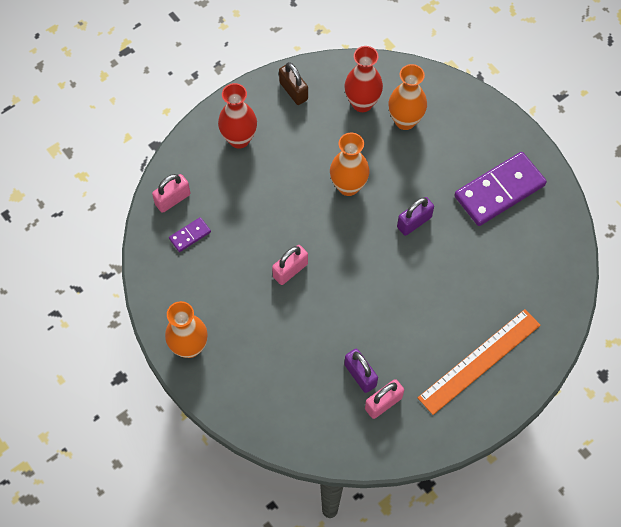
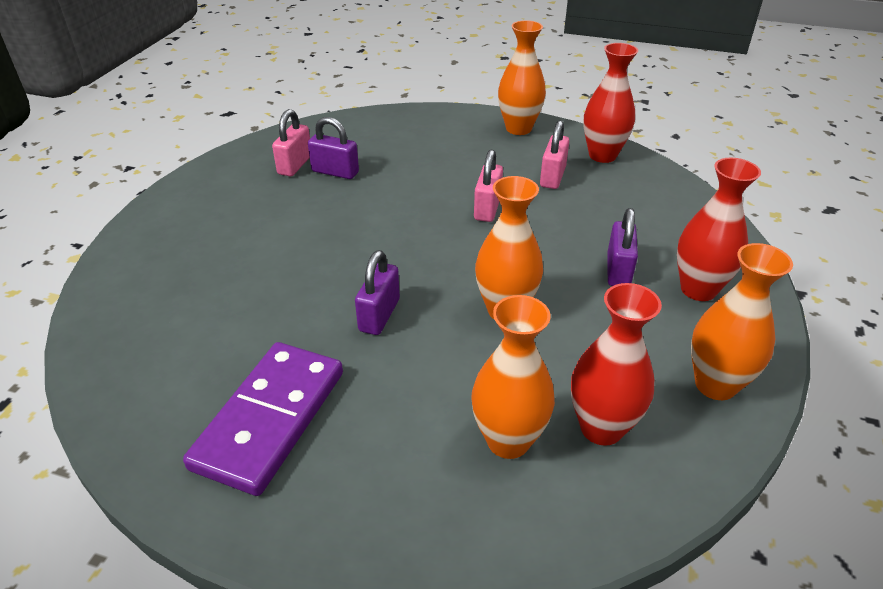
camera: 145 degrees right, 25 degrees down
(165, 276) = (602, 155): none -> red vase
(173, 199) = (681, 205): pink padlock -> pink padlock (552, 177)
(190, 235) = (622, 188): purple domino -> none
(265, 175) = (618, 271): none -> purple padlock
(293, 91) = (715, 385): brown padlock -> orange vase
(479, 361) = (201, 230): orange ruler -> none

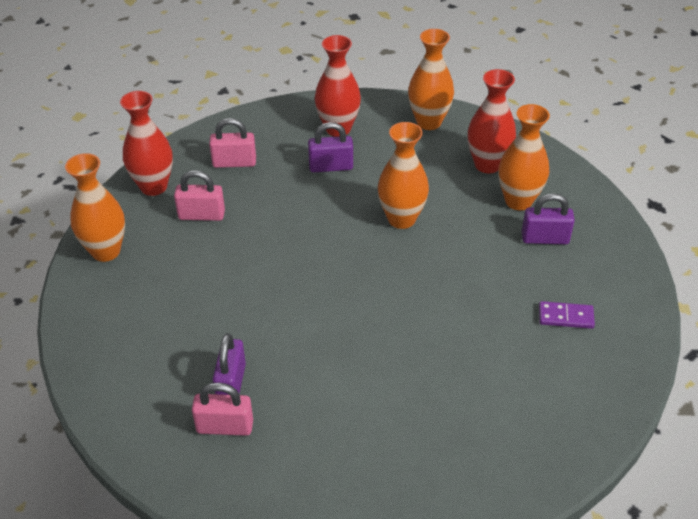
camera: 105 degrees left, 5 degrees up
(270, 419) = (565, 317): purple domino -> purple domino, size x0.45
(379, 315) = (438, 287): purple padlock -> purple padlock (545, 238)
(487, 208) = (267, 250): pink padlock -> pink padlock (234, 162)

